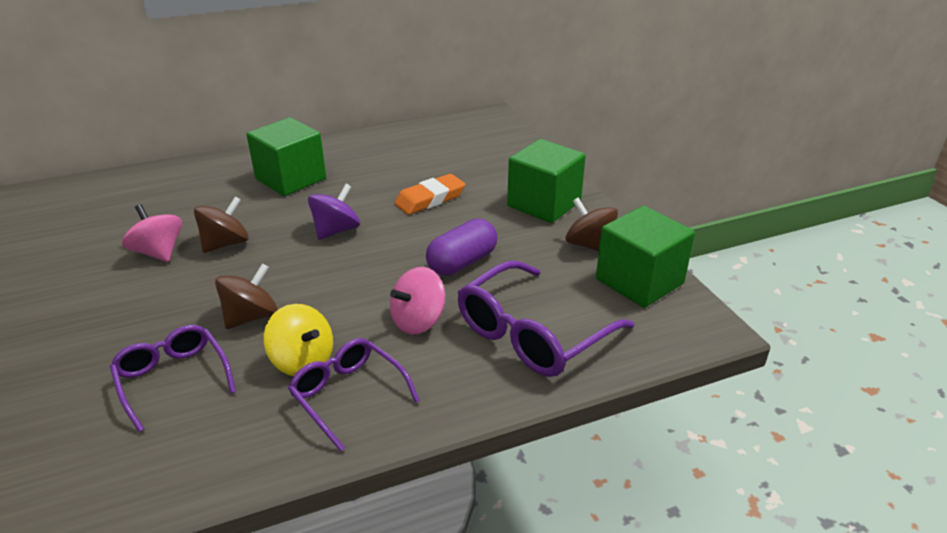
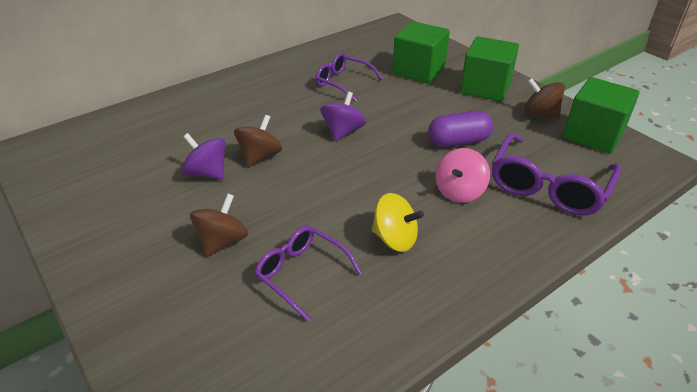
camera: 15 degrees left, 5 degrees up
(158, 252) = (207, 173): pink spinning top -> purple spinning top
(251, 317) = (327, 212): brown spinning top -> brown spinning top (222, 241)
(291, 179) = (274, 95): green cube -> green cube (418, 71)
(349, 396) = (450, 258): purple glasses -> purple glasses (343, 83)
(430, 199) = (398, 96): orange eraser -> none
(462, 262) = (458, 141): purple capsule -> purple capsule turned 45 degrees clockwise

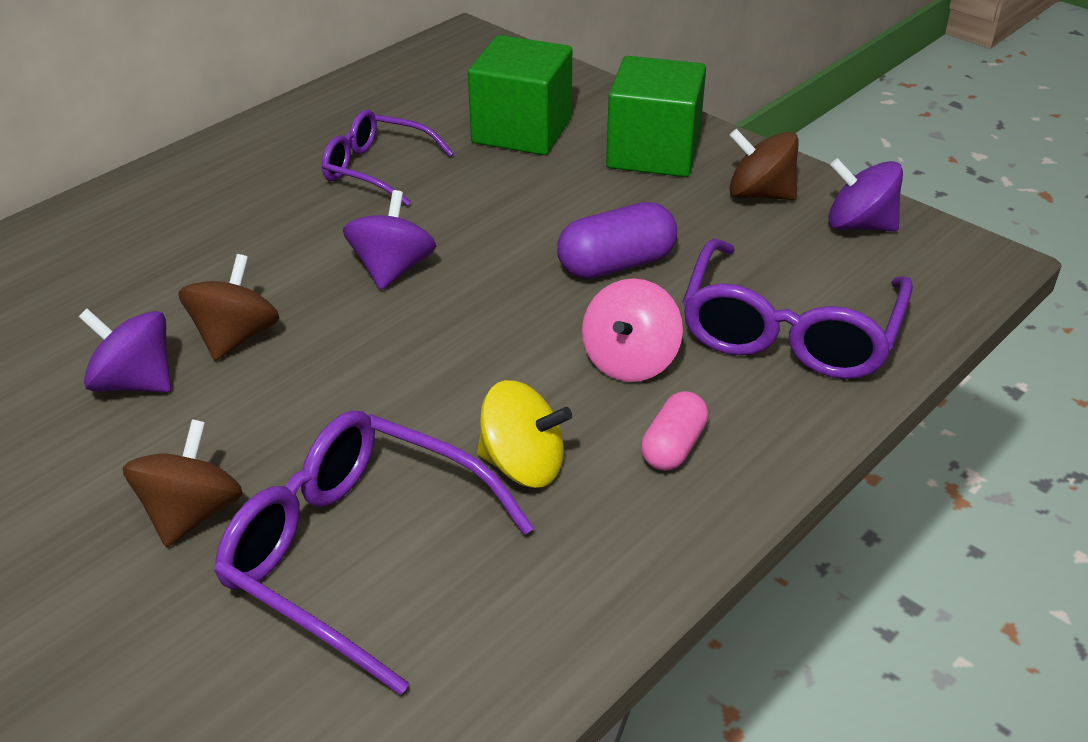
camera: 10 degrees left, 0 degrees up
(302, 274) = (359, 555): purple glasses -> purple glasses, size x1.56
(477, 239) = (673, 447): none -> pink capsule
(593, 135) = (859, 225): green cube -> purple spinning top

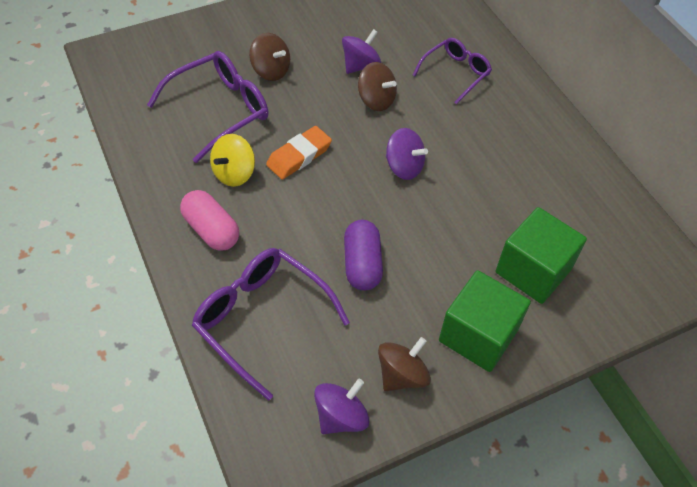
camera: 110 degrees right, 15 degrees up
(378, 169) = (509, 185): purple glasses -> purple glasses (455, 74)
(431, 393) = (299, 156): none -> orange eraser
(630, 361) = (279, 237): pink spinning top -> none
(673, 447) = (211, 230): pink capsule -> pink capsule, size x1.52

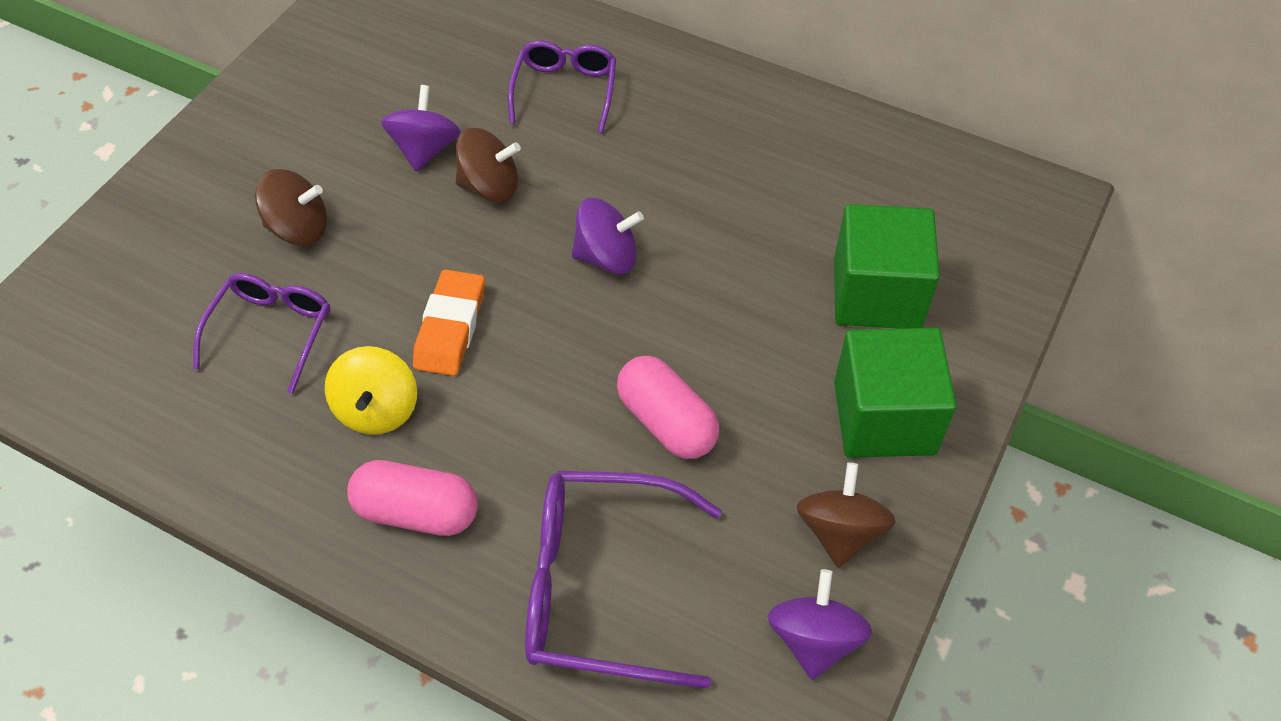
camera: 35 degrees left, 0 degrees up
(219, 111) = (271, 333): purple glasses -> purple glasses, size x0.64
(362, 264) = (667, 422): purple capsule -> pink capsule

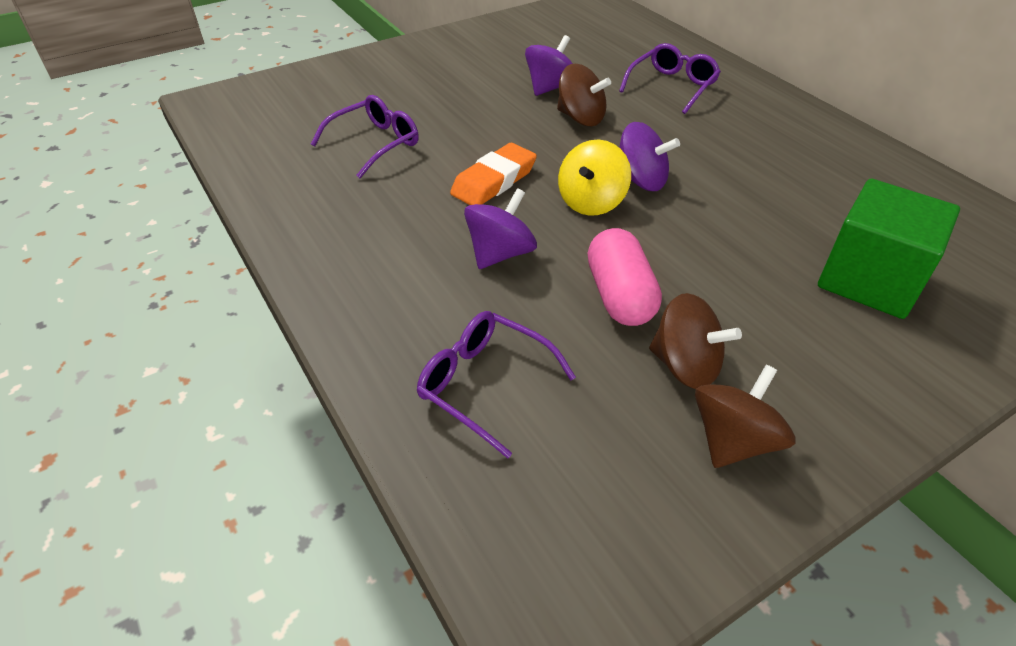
camera: 30 degrees right, 10 degrees down
(299, 228) = (436, 101): brown spinning top -> brown spinning top (685, 365)
(377, 409) = (407, 207): yellow spinning top -> yellow spinning top (591, 202)
(417, 512) = (384, 275): pink capsule -> none
(603, 587) = (486, 385): purple glasses -> purple glasses, size x0.64
(814, 639) = (654, 518): purple spinning top -> purple spinning top (500, 253)
(884, 418) = (829, 370): green cube -> none

